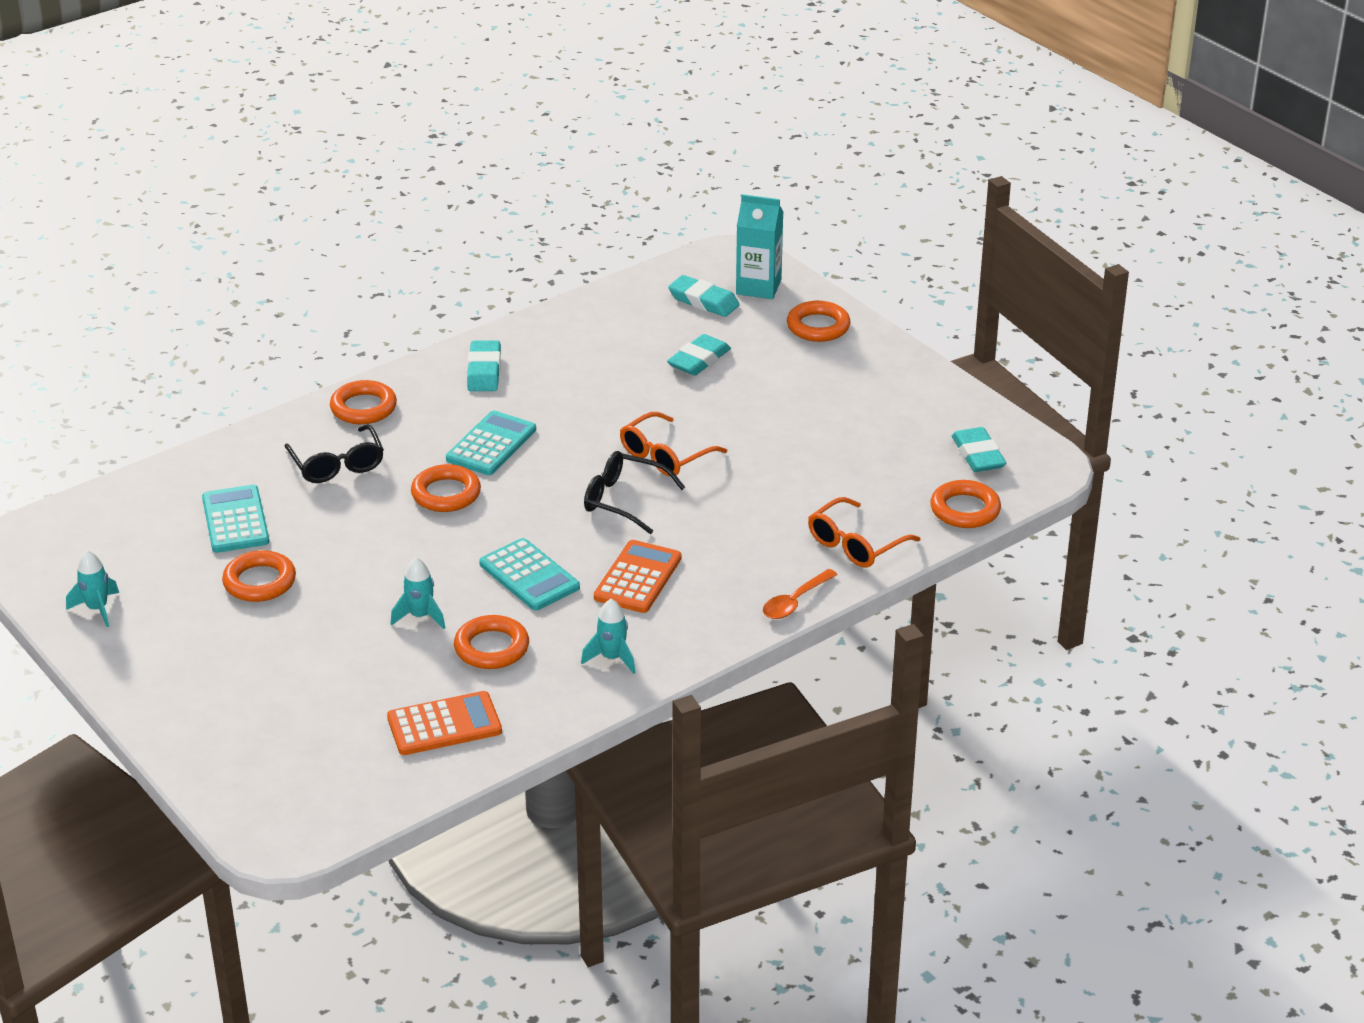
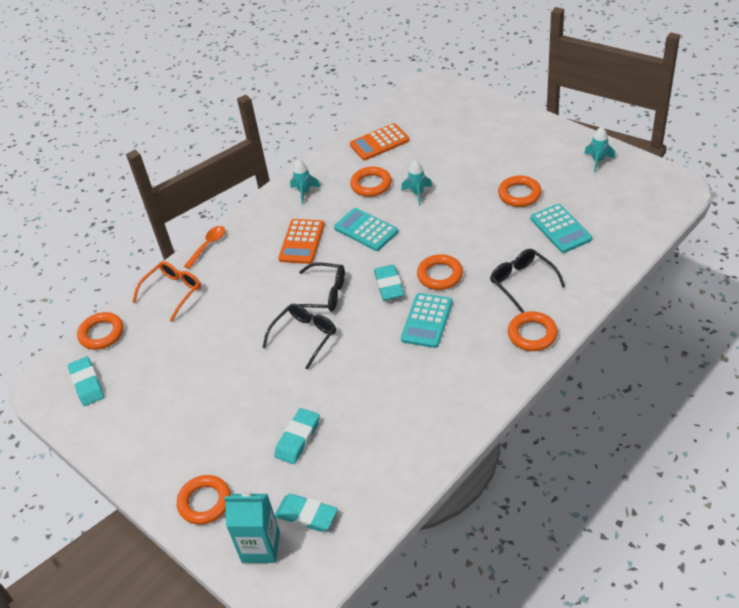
camera: 175 degrees right, 10 degrees up
(484, 371) = (461, 390): turquoise eraser -> turquoise eraser (389, 285)
(665, 456) = (305, 336): orange glasses -> black glasses

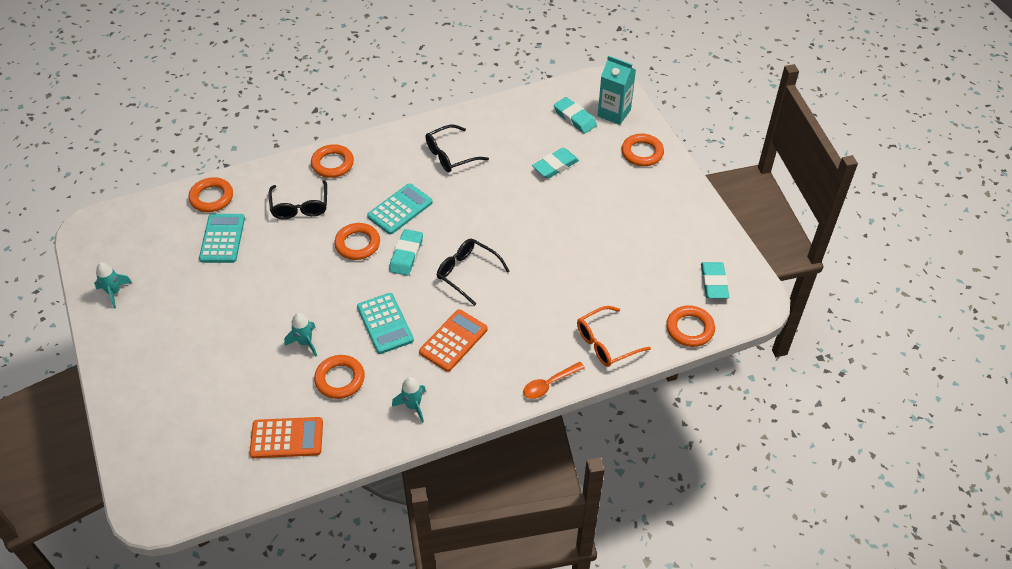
camera: 160 degrees left, 5 degrees up
(305, 336) = (506, 241): black glasses -> black glasses (450, 155)
(519, 194) = (218, 292): orange ring -> orange ring (211, 197)

